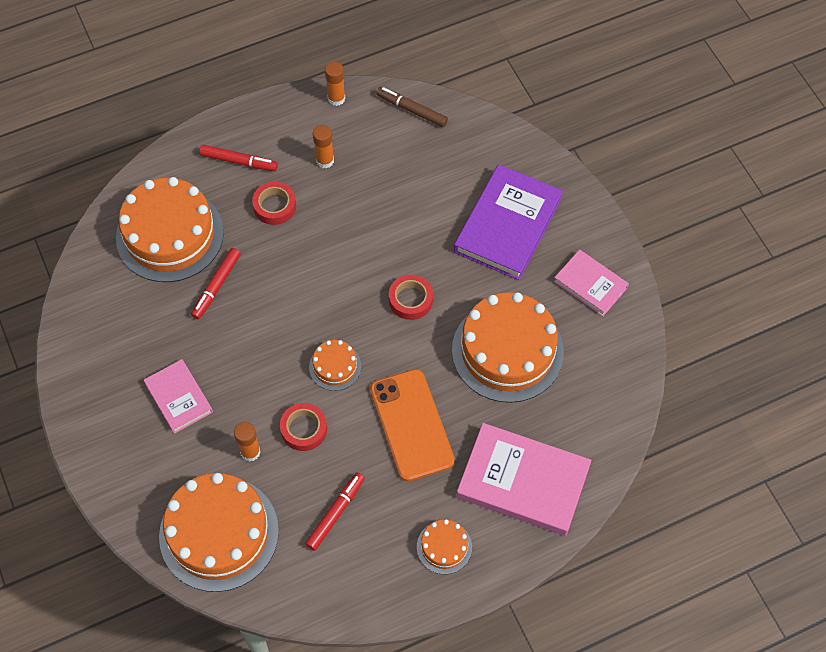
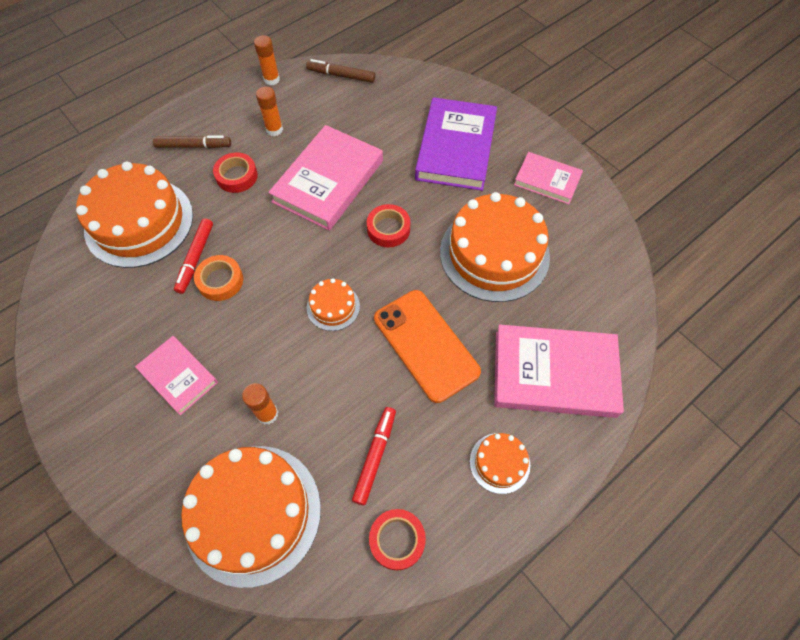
camera: 15 degrees left, 0 degrees up
(235, 315) = (220, 281): none -> orange tape
(239, 161) = (194, 146): red marker -> brown marker
(304, 429) = (318, 376): red tape -> red tape (397, 540)
(365, 233) = (328, 181): none -> pink book

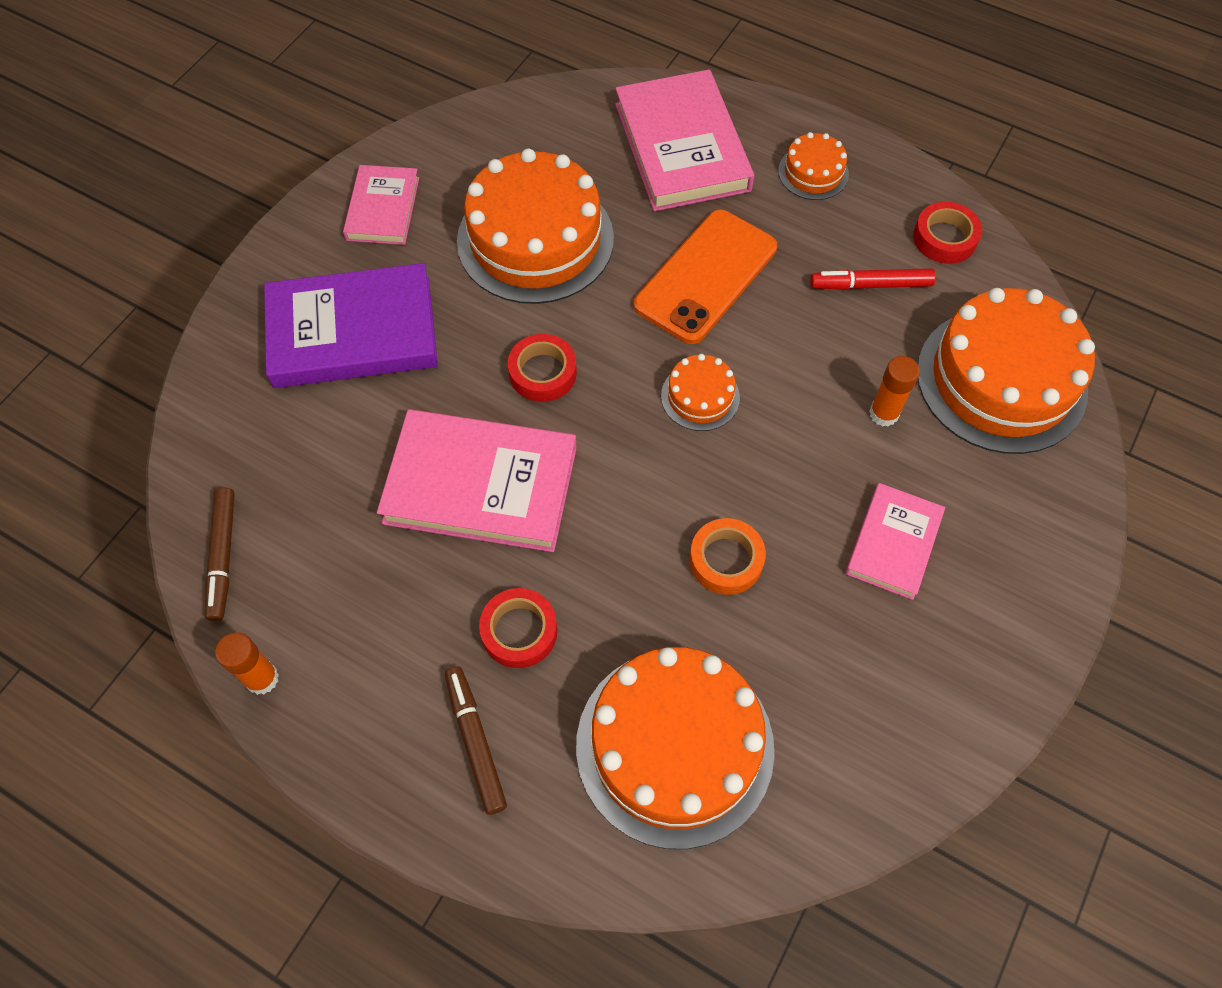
camera: 110 degrees left, 0 degrees up
(196, 258) = (704, 616): red marker -> none
(274, 129) = (392, 616): orange glue stick -> none

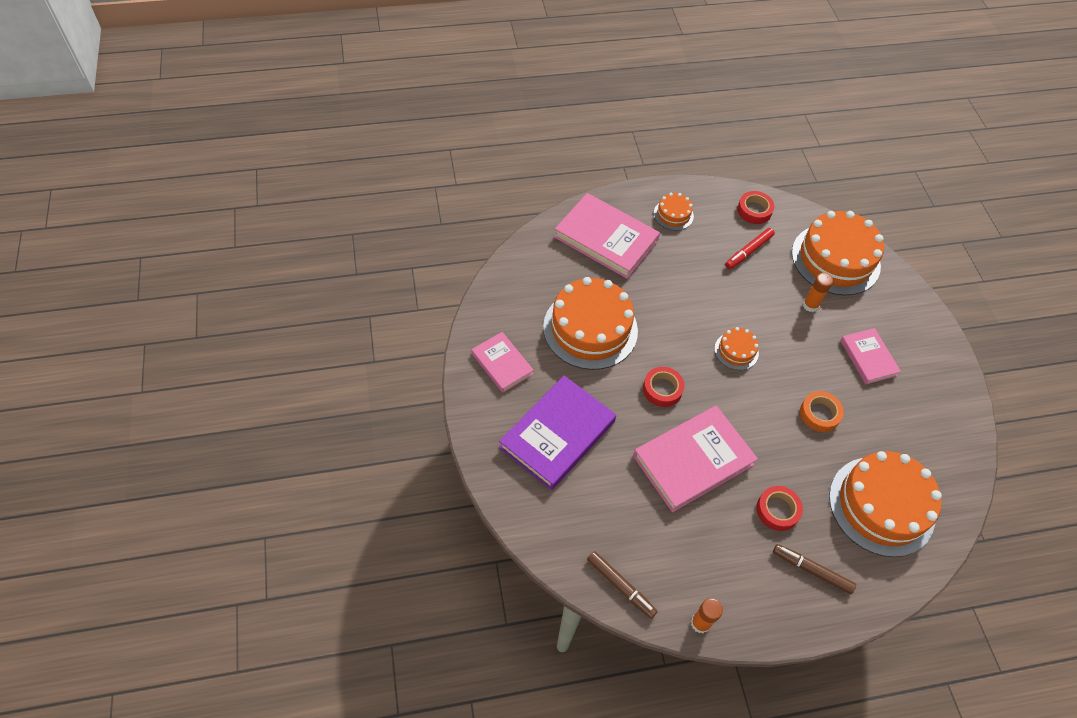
camera: 45 degrees left, 5 degrees down
(705, 276) = (681, 294): orange phone -> none

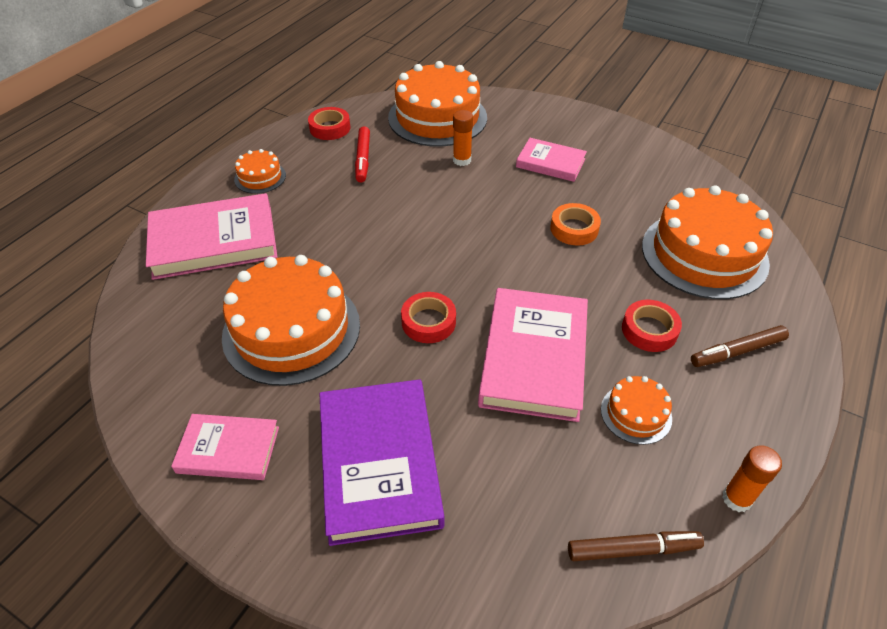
camera: 45 degrees left, 10 degrees down
(736, 351) = (450, 237): orange cake -> orange cake (636, 413)

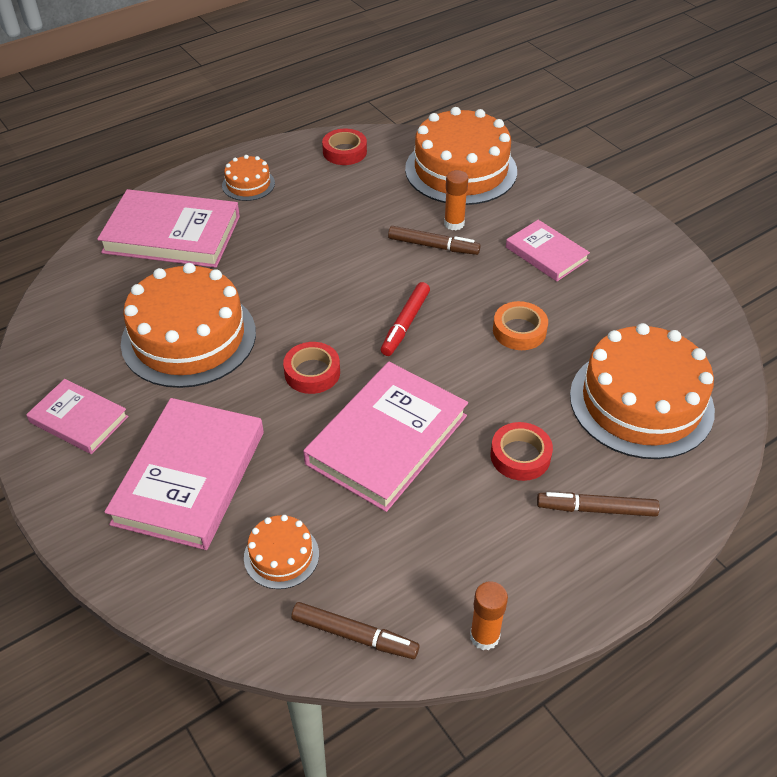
camera: 25 degrees right, 0 degrees up
(363, 159) = (356, 193): red marker -> red marker (405, 324)
(379, 462) = (190, 477): purple book -> pink book
(457, 183) = (433, 246): none -> brown marker
(636, 413) = (446, 526): orange cake -> orange cake (281, 555)

